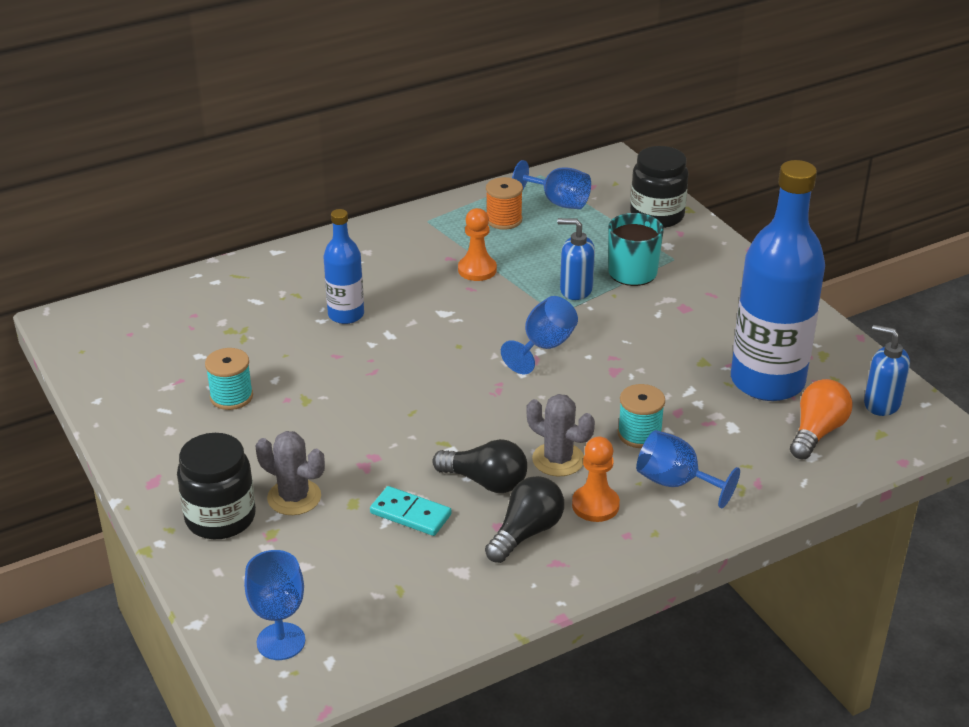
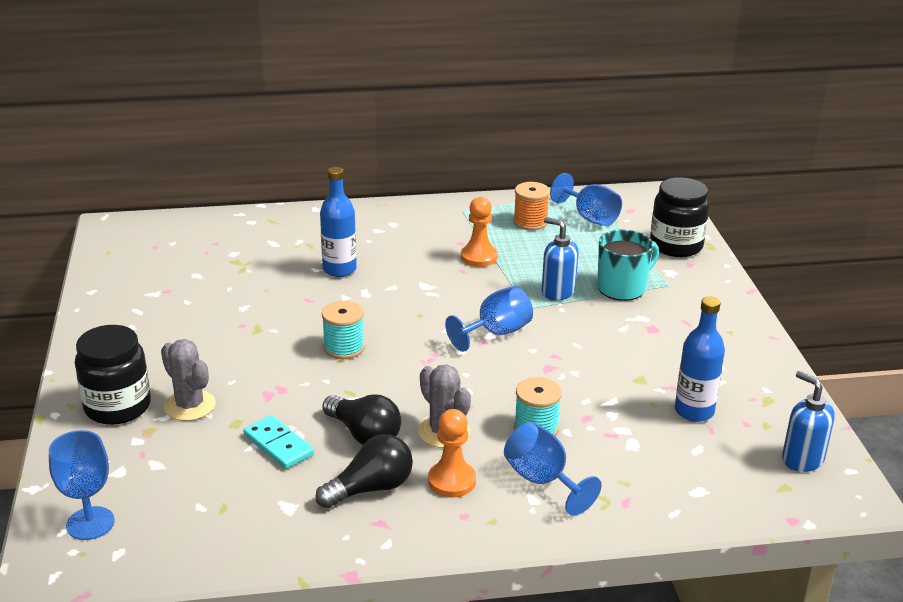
camera: 20 degrees right, 5 degrees down
(231, 396) = (198, 312): turquoise spool -> turquoise spool (344, 348)
(767, 381) = (694, 411): blue bottle -> blue bottle, size x0.52
(817, 432) = (716, 470): orange light bulb -> none

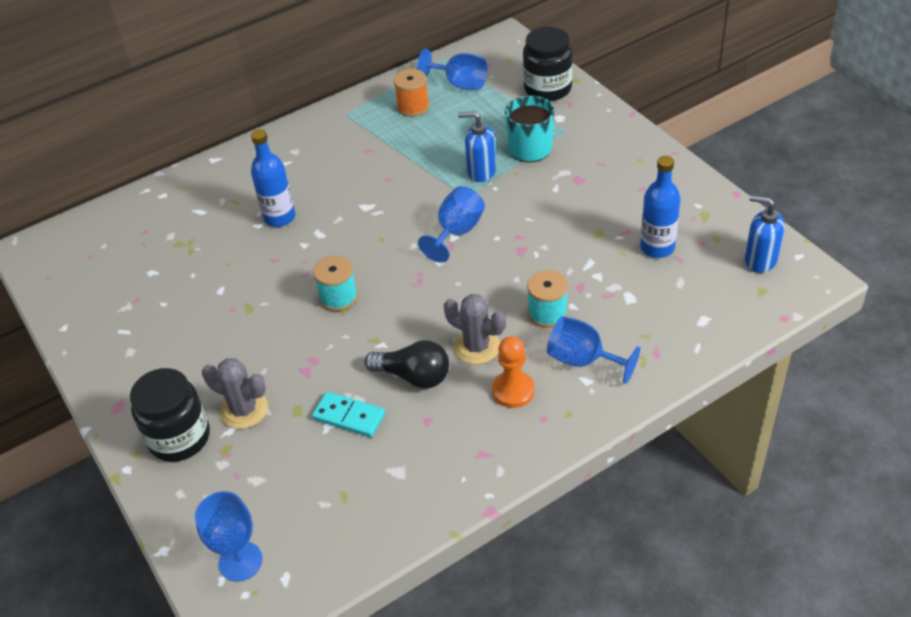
camera: 20 degrees left, 15 degrees up
(370, 488) = (453, 425): black light bulb -> none
(479, 257) = (393, 160): orange pawn -> none

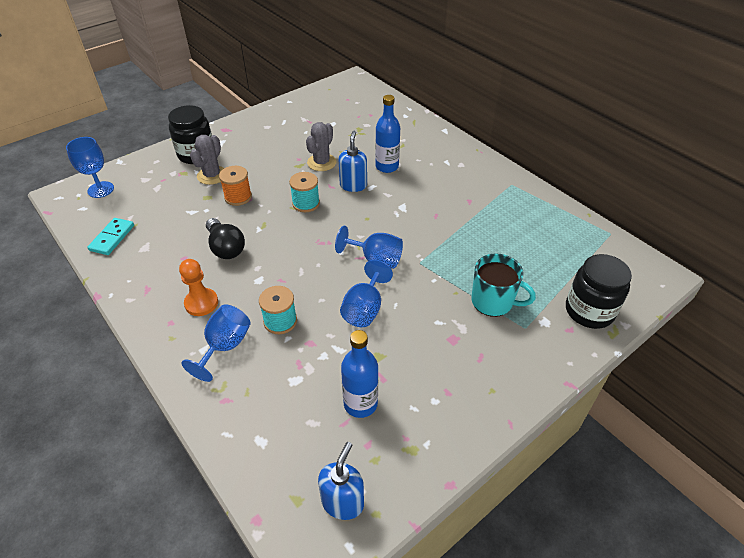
camera: 80 degrees right, 0 degrees up
(349, 416) = (196, 220): turquoise domino -> turquoise domino (112, 238)
(413, 107) = (532, 221): orange spool -> orange spool (238, 197)
(413, 376) = (225, 248): black light bulb -> black light bulb turned 45 degrees counterclockwise
(460, 84) = (575, 247): blue goblet -> blue goblet (364, 309)
(477, 347) = (249, 279): grey cactus -> grey cactus (321, 162)
(481, 171) = (454, 269): blue soap dispenser -> blue soap dispenser (353, 185)

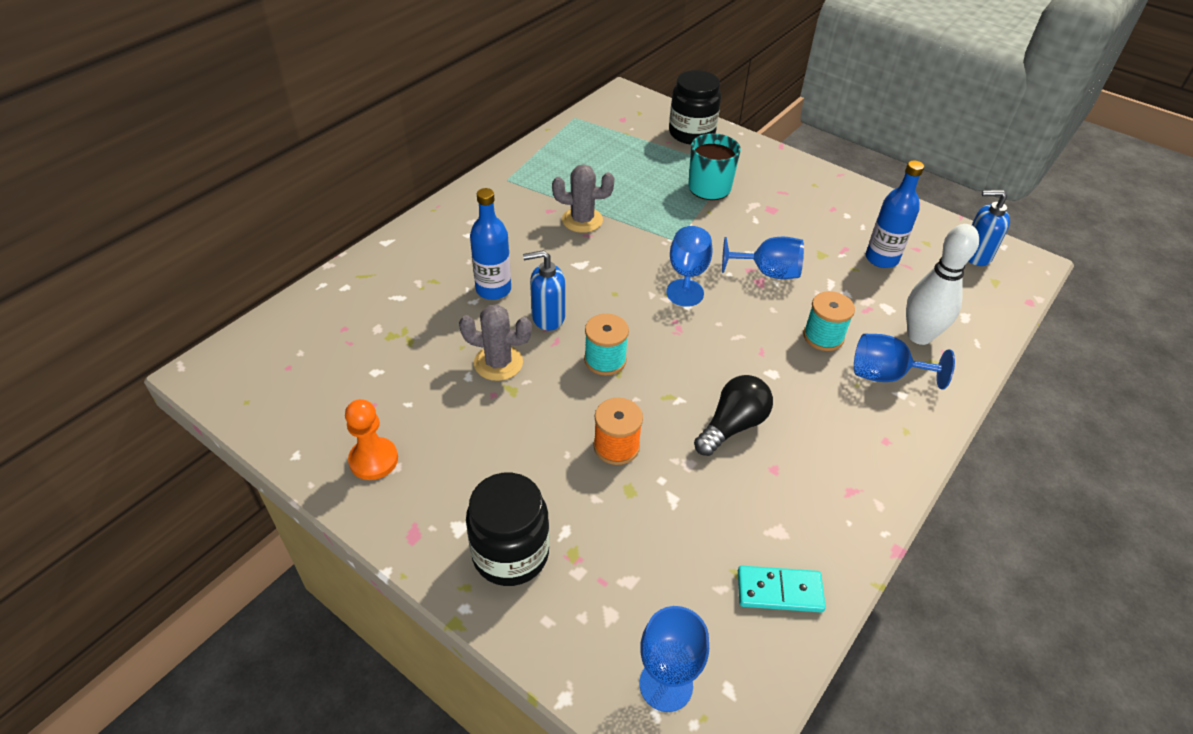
camera: 105 degrees left, 0 degrees up
(201, 303) = (840, 419): orange pawn -> orange pawn (373, 460)
(212, 175) = (569, 503): grey cactus -> grey cactus (582, 220)
(253, 389) = (919, 336): none -> white bowling pin

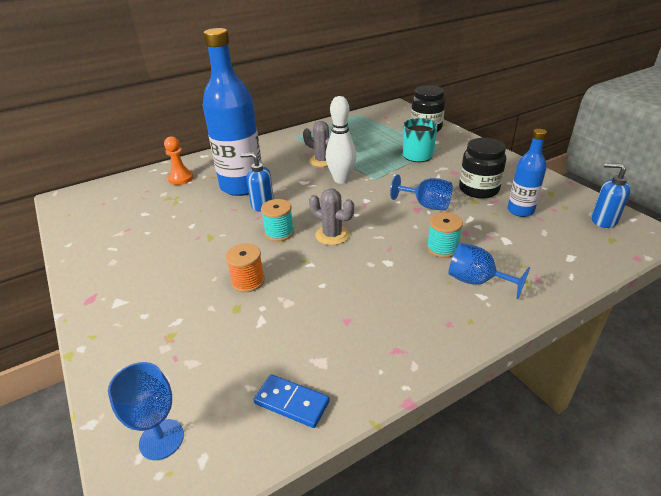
camera: 25 degrees right, 10 degrees down
(373, 460) = (104, 256): orange pawn -> orange pawn (181, 178)
(493, 289) = (242, 186): blue bottle -> blue bottle, size x1.93
(498, 363) = (214, 222): grey cactus -> grey cactus (332, 235)
(510, 553) = (133, 325): black jar -> black jar (478, 189)
(687, 275) = (368, 197): blue goblet -> none
(732, 426) = (336, 287): black light bulb -> none
(779, 591) = (292, 402): turquoise domino -> blue domino
(919, 336) = (522, 262): white bowling pin -> white bowling pin (341, 180)

